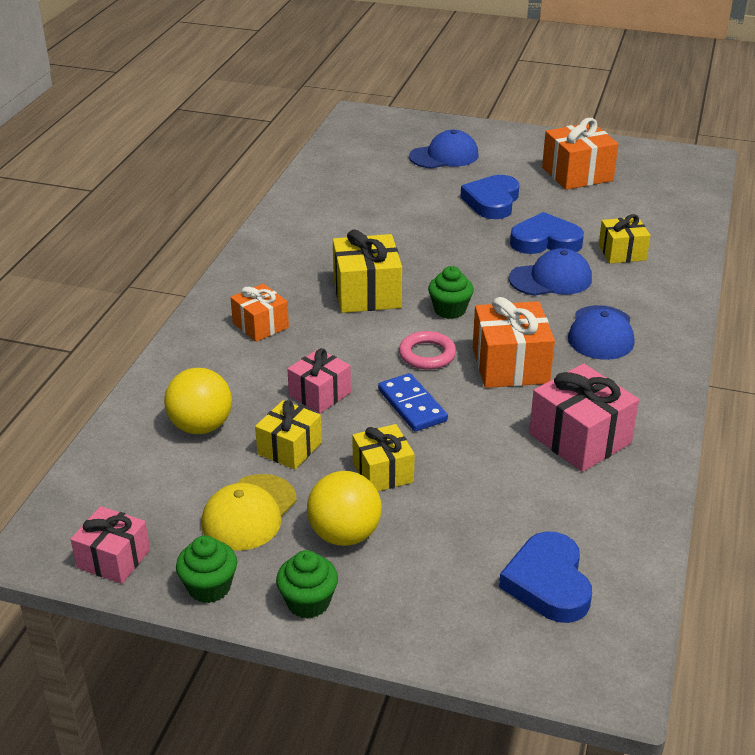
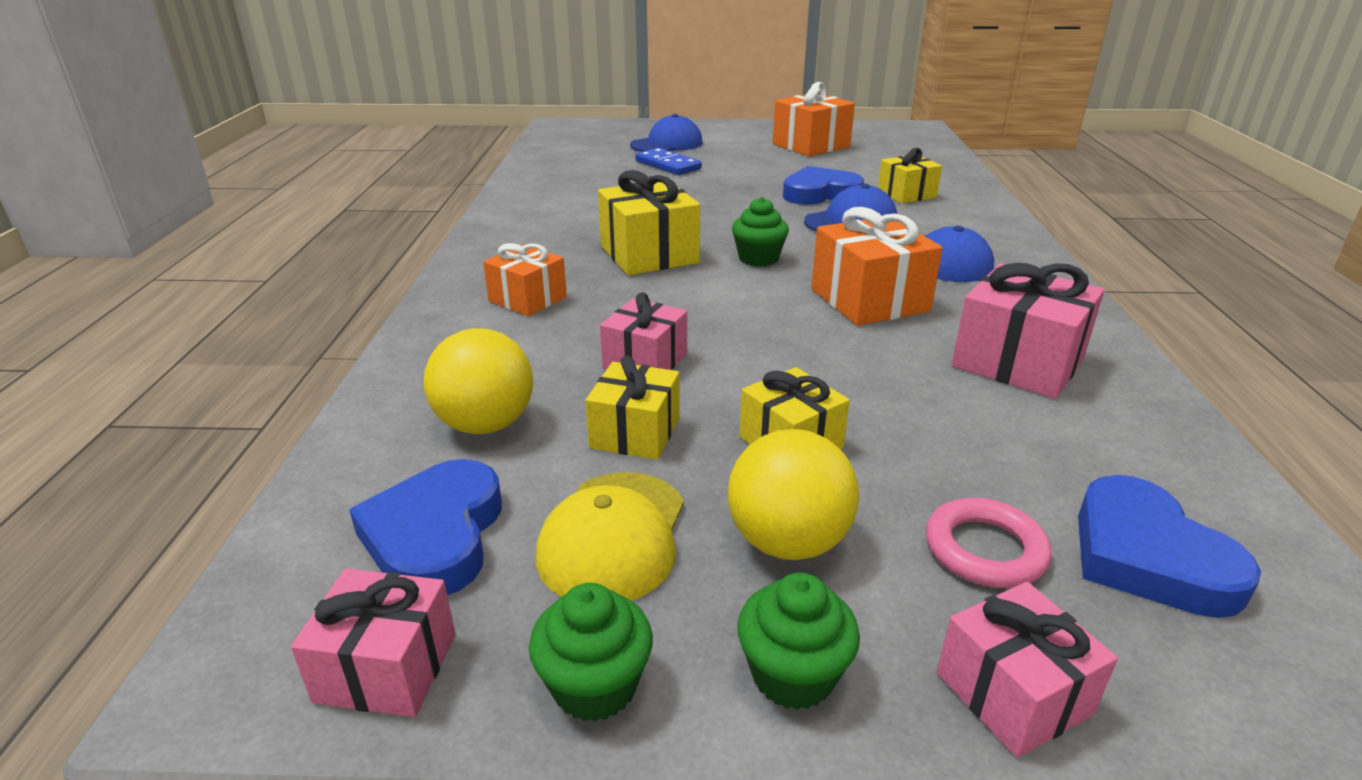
camera: 15 degrees left, 5 degrees down
(412, 405) = (778, 357): blue domino -> blue domino (668, 165)
(413, 633) = (1013, 693): none -> pink gift
(427, 354) = (761, 302): pink ring -> pink ring (985, 550)
(492, 201) = (740, 170): blue heart -> blue heart (435, 536)

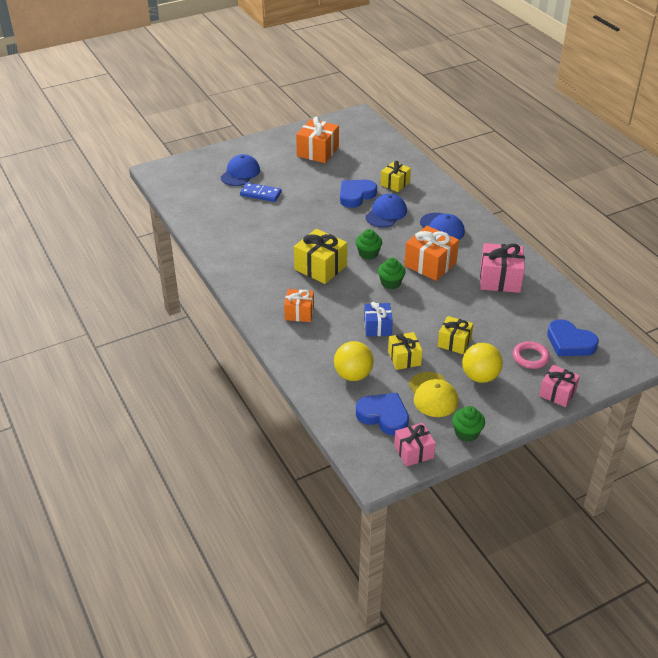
camera: 30 degrees left, 10 degrees up
(435, 536) = (383, 416): blue heart -> blue heart turned 150 degrees clockwise
(645, 361) = (377, 327): pink gift -> blue gift
(793, 675) = (508, 410): green cupcake -> green cupcake (390, 283)

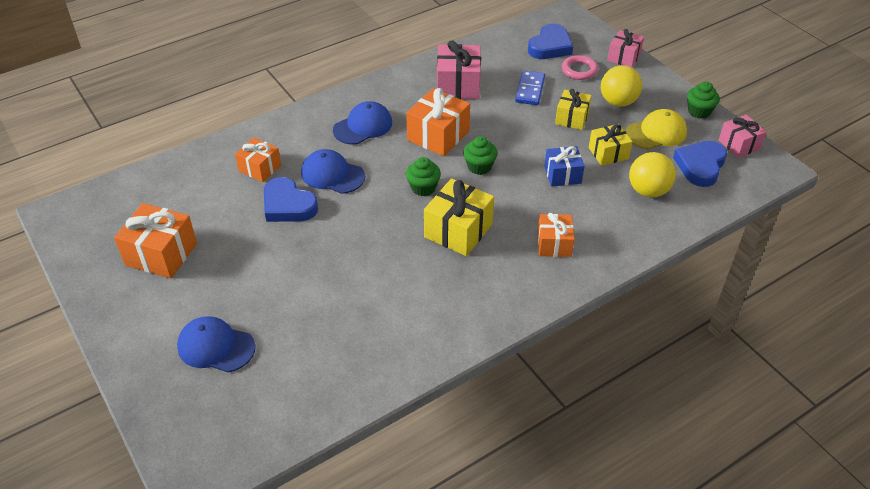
camera: 95 degrees left, 5 degrees up
(260, 194) = (279, 312): blue domino -> blue domino (530, 90)
(395, 183) = (260, 168): yellow gift -> orange gift

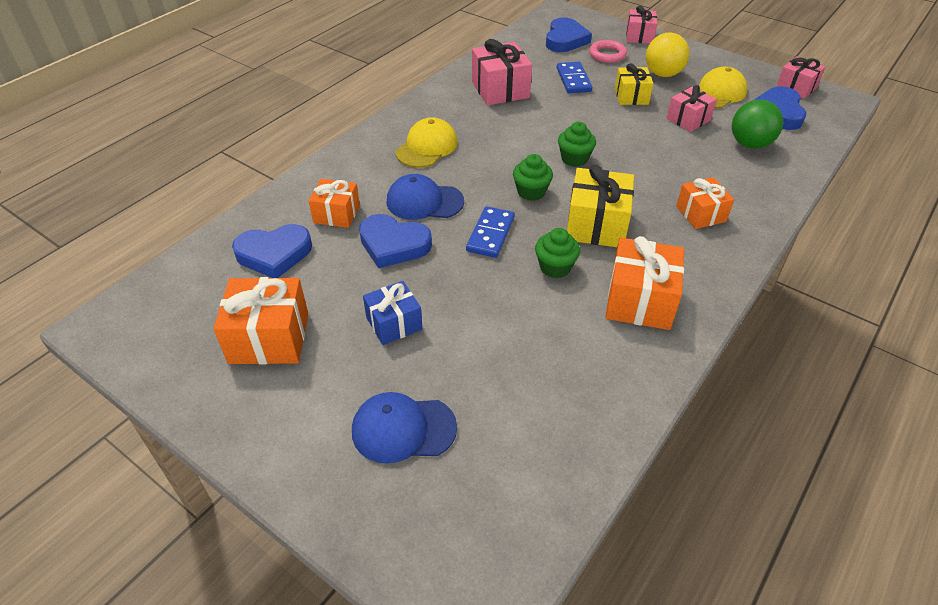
camera: 20 degrees left, 0 degrees up
(197, 190) = (274, 254): none -> blue heart
(363, 126) = (427, 147): blue cap -> yellow cap
(367, 216) = (491, 234): none -> blue domino
(438, 135) = (512, 139): orange gift -> orange gift (639, 300)
(562, 175) = (660, 148): blue gift -> blue gift (394, 323)
(608, 153) = (688, 119): yellow gift -> pink gift
(648, 191) = (750, 144): yellow ball -> green ball
(699, 111) = (740, 68): green cupcake -> green cupcake (555, 267)

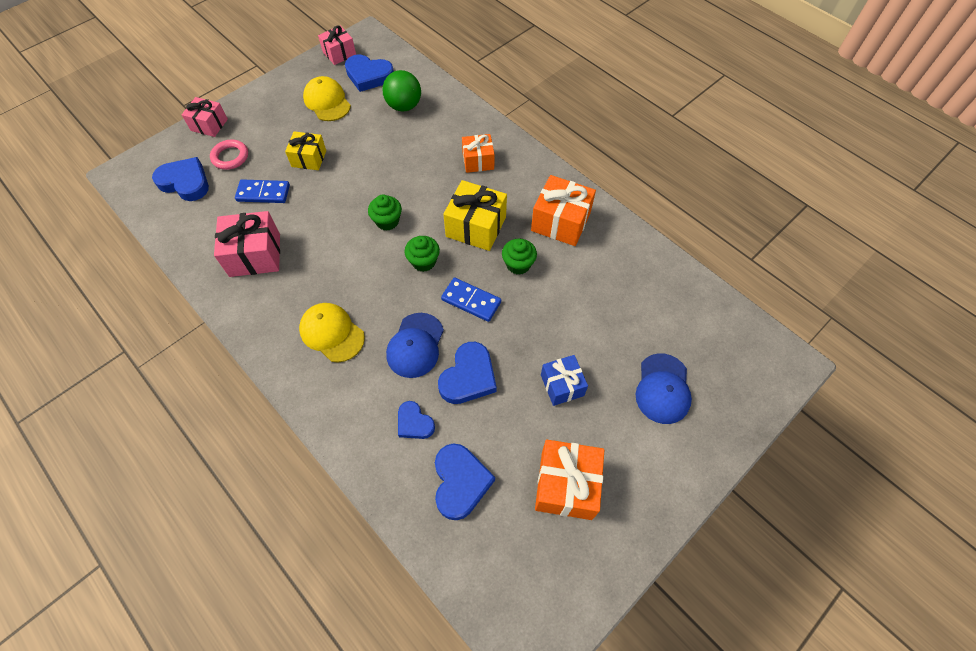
camera: 80 degrees left, 15 degrees up
(336, 214) = (414, 423): orange gift -> blue heart
(663, 74) = (283, 127): yellow ball -> none
(688, 119) = (358, 131): pink gift -> none

